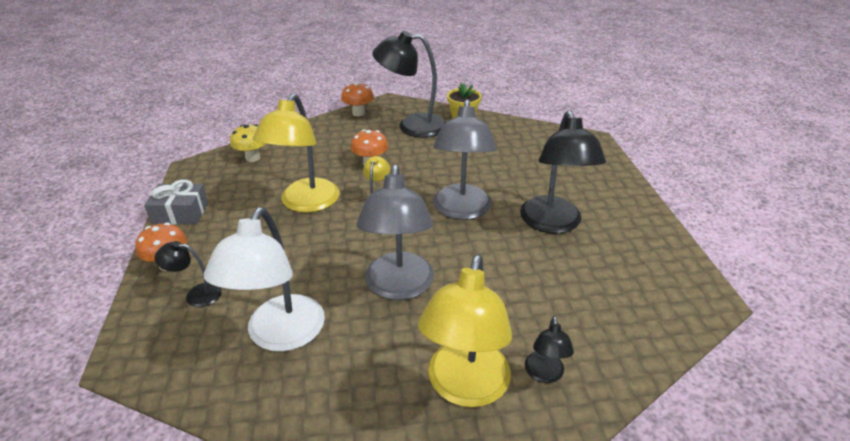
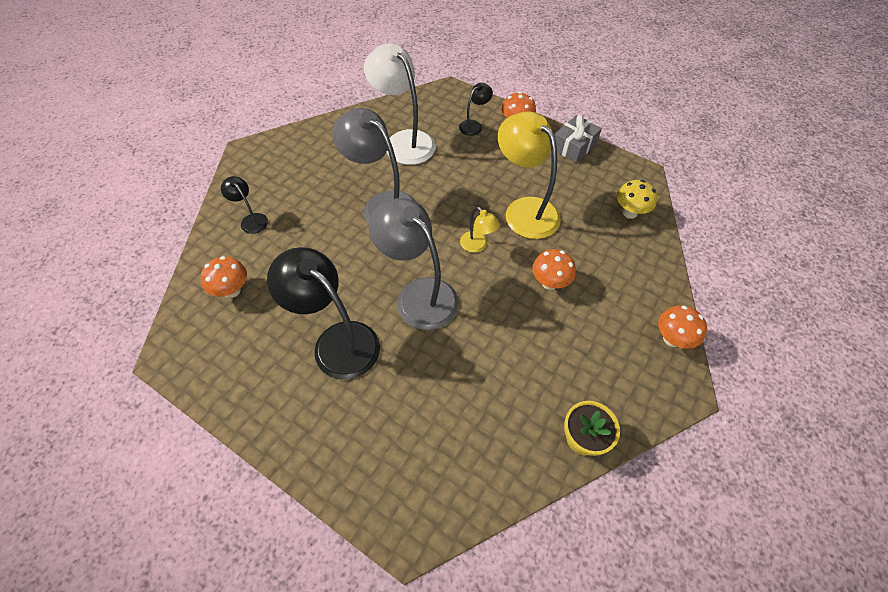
camera: 130 degrees right, 20 degrees up
(412, 126) = (600, 367): black lamp -> none
(465, 388) = (287, 185): yellow lamp -> none
(617, 314) = (232, 290): none -> orange mushroom

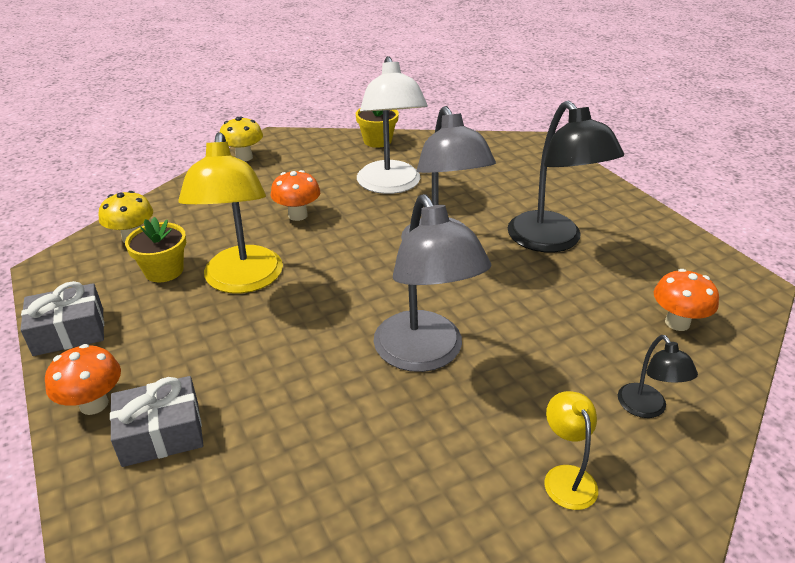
camera: 150 degrees left, 20 degrees down
(403, 141) = (312, 454): white lamp -> white lamp (390, 185)
(474, 125) = (161, 433): black lamp -> grey gift
(477, 246) = (338, 266): yellow lamp -> yellow lamp (566, 477)
(577, 198) = (164, 271): none -> yellow flower pot
(672, 339) = (244, 157): orange mushroom -> yellow mushroom

